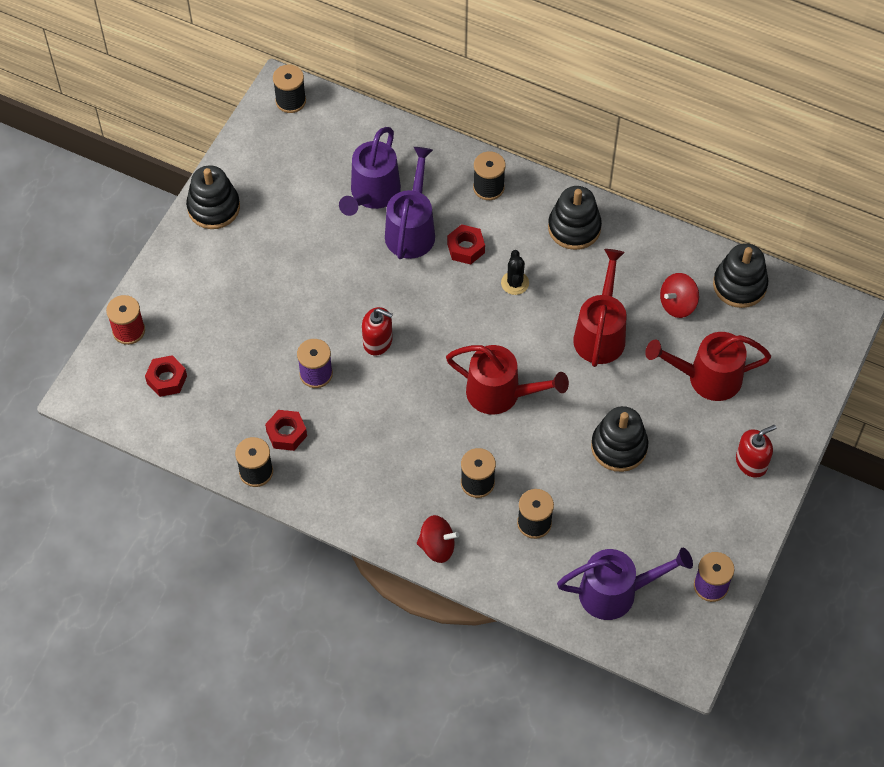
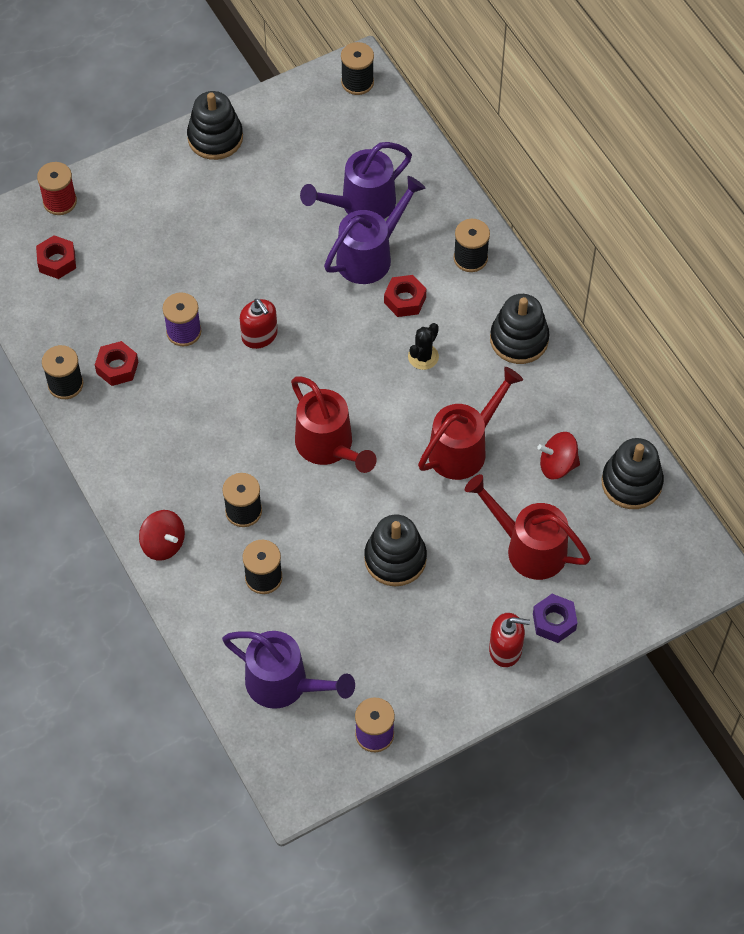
camera: 35 degrees right, 0 degrees up
(768, 420) = (554, 622): none -> purple nut

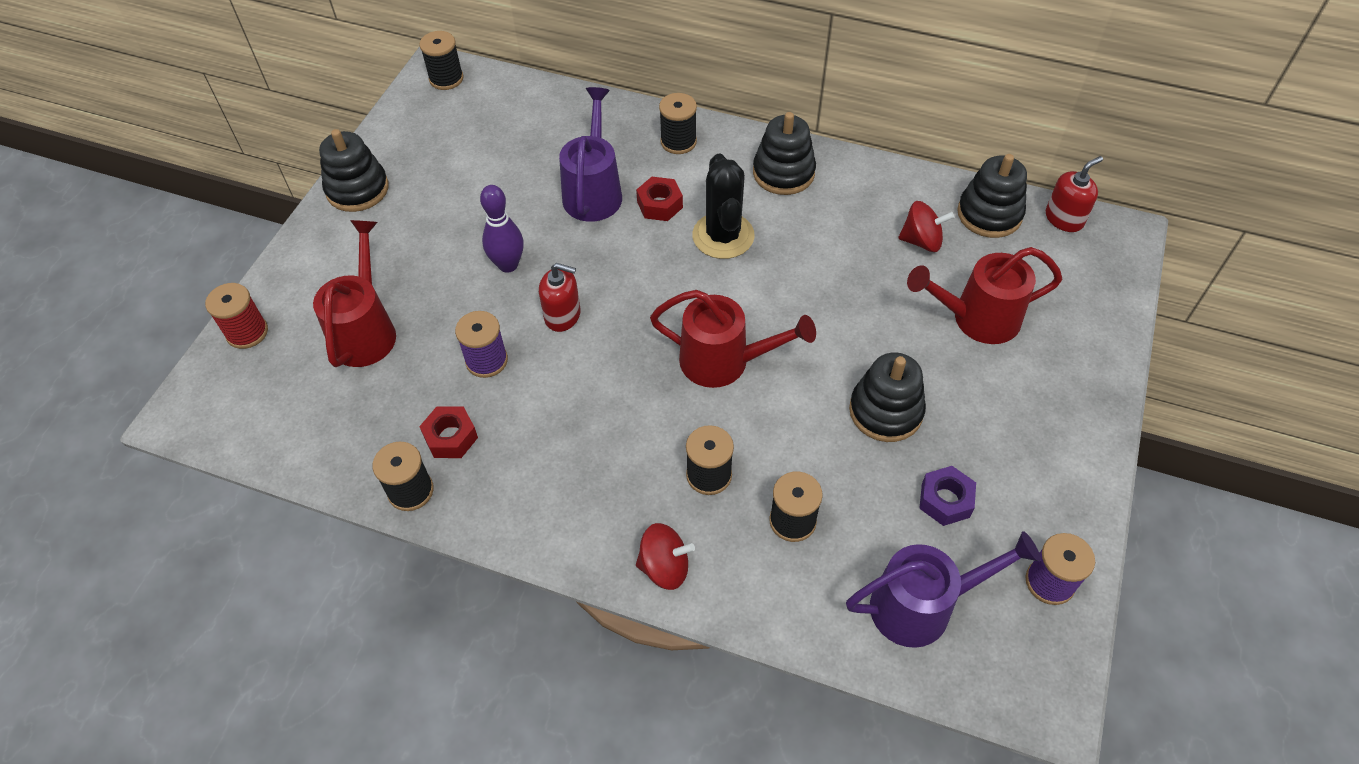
camera: 40 degrees left, 5 degrees down
(57, 261) = (293, 385): red nut -> none
(260, 271) = (508, 265): none -> purple bowling pin
(360, 205) = (544, 160): purple watering can -> none
(423, 357) = (723, 236): black cactus -> black cactus, size x1.83
(464, 447) = (836, 280): red watering can -> red watering can (366, 329)
(505, 649) = (1059, 413): red soap dispenser -> red soap dispenser (1064, 219)
(554, 622) = (1066, 360): purple nut -> purple nut (945, 500)
(557, 465) = (921, 241): red spinning top -> red spinning top turned 135 degrees counterclockwise

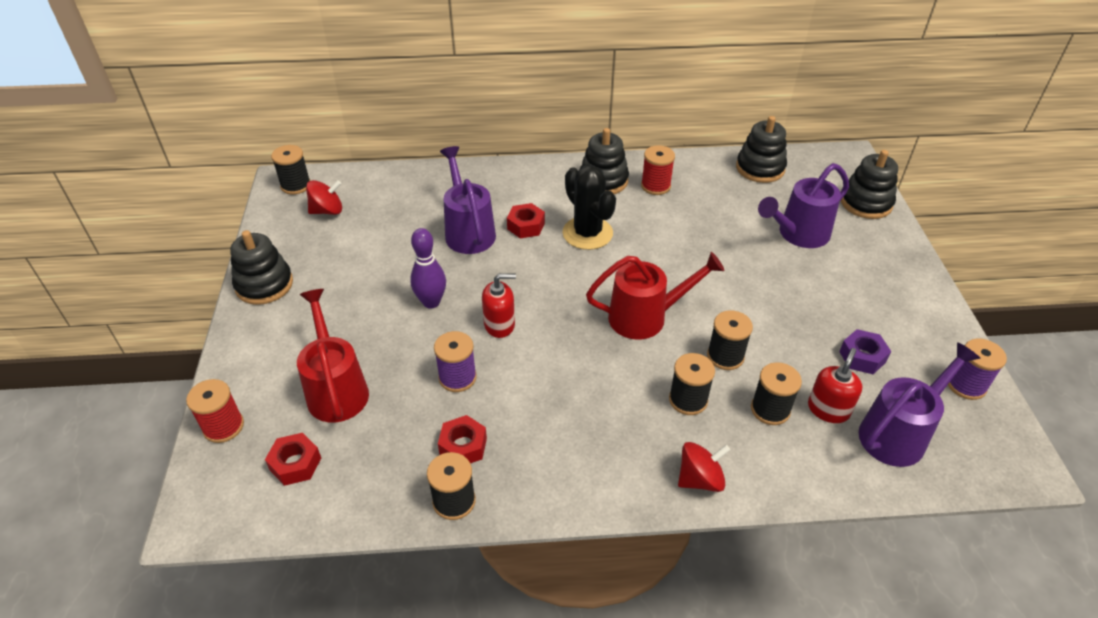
camera: 25 degrees left, 10 degrees down
(290, 395) = (295, 464): none -> red nut
(678, 142) = (512, 181): black spool -> black spool (725, 356)
(841, 199) = (655, 186): none -> red spool
(885, 411) = (781, 312): black stacking toy -> black stacking toy (866, 203)
(921, 241) = (728, 197): red spinning top -> red spinning top (327, 211)
(976, 319) = (798, 234): red watering can -> purple watering can
(1064, 219) = (808, 158): red soap dispenser -> red soap dispenser (828, 409)

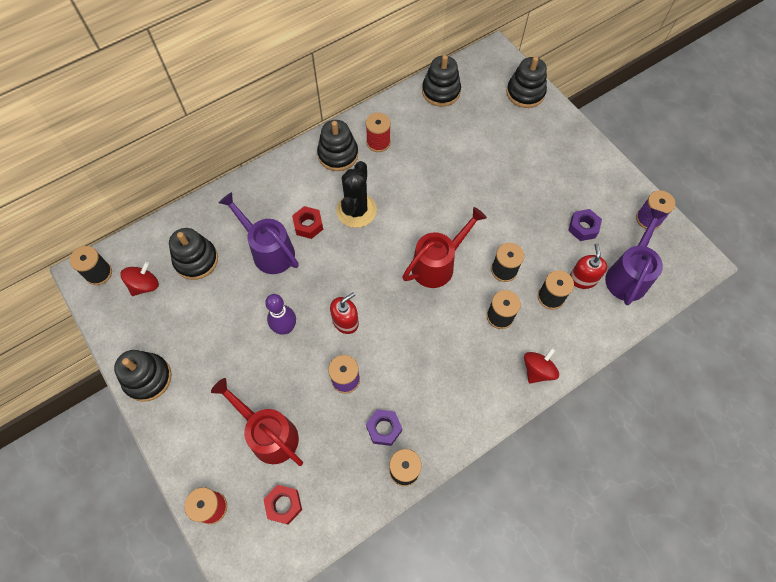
camera: 30 degrees left, 20 degrees up
(391, 210) = (196, 260): none -> black stacking toy
(463, 446) = (384, 428): red nut -> purple nut
(587, 233) = (356, 210): black cactus -> black cactus turned 75 degrees clockwise
(798, 234) = (496, 143): purple watering can -> none

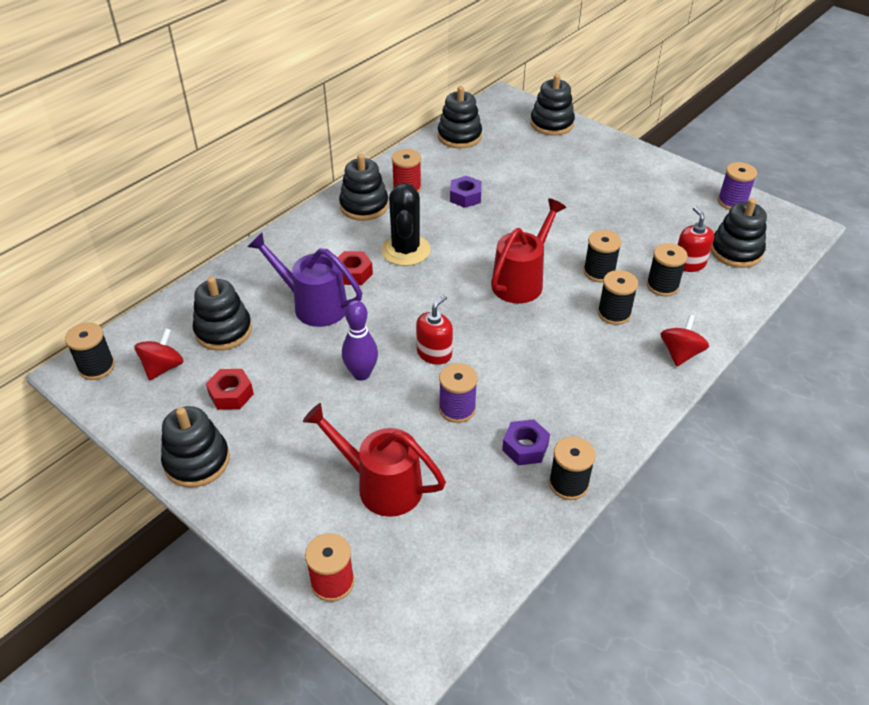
camera: 15 degrees left, 20 degrees down
(284, 505) = (429, 556): red nut -> red nut (231, 394)
(583, 228) = (667, 221): purple nut -> purple nut (465, 197)
(628, 275) = (736, 251): purple watering can -> black stacking toy

